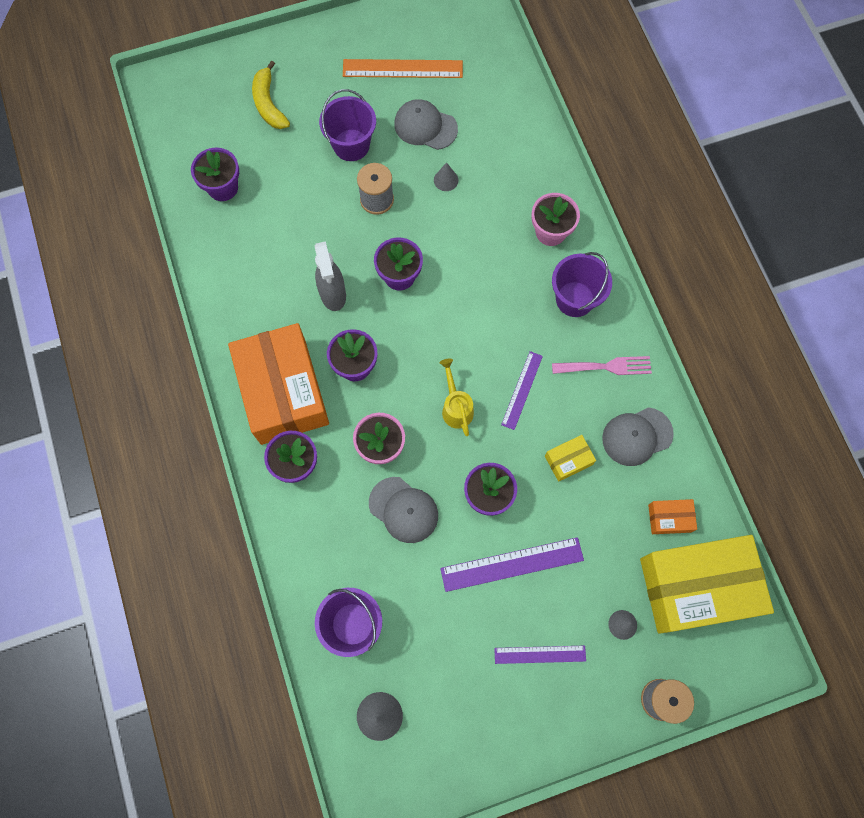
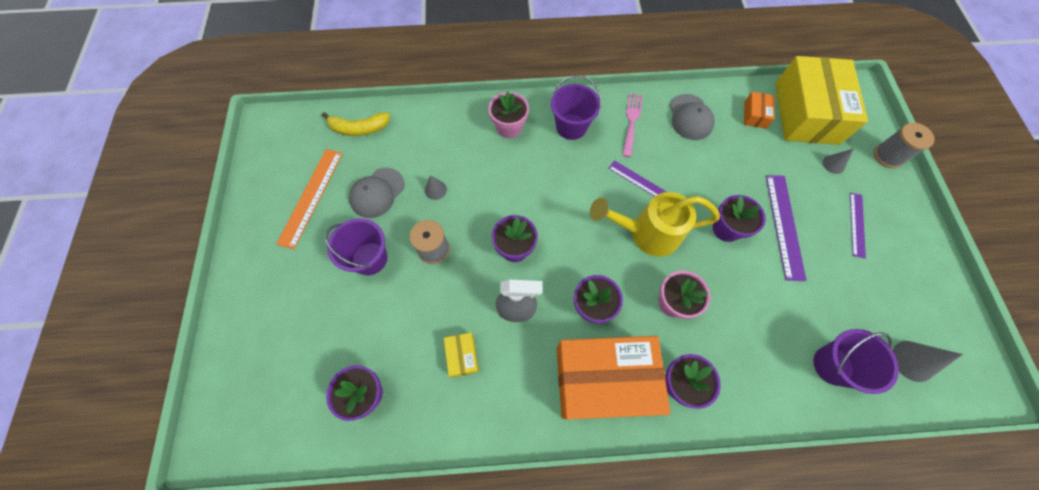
camera: 75 degrees left, 5 degrees down
(269, 104) = (291, 325): yellow banana -> yellow banana (359, 128)
(403, 510) = (732, 297): grey cap -> none
(456, 407) = (646, 233): yellow watering can -> yellow watering can, size x1.82
(568, 460) = (703, 165): yellow box -> yellow box (462, 356)

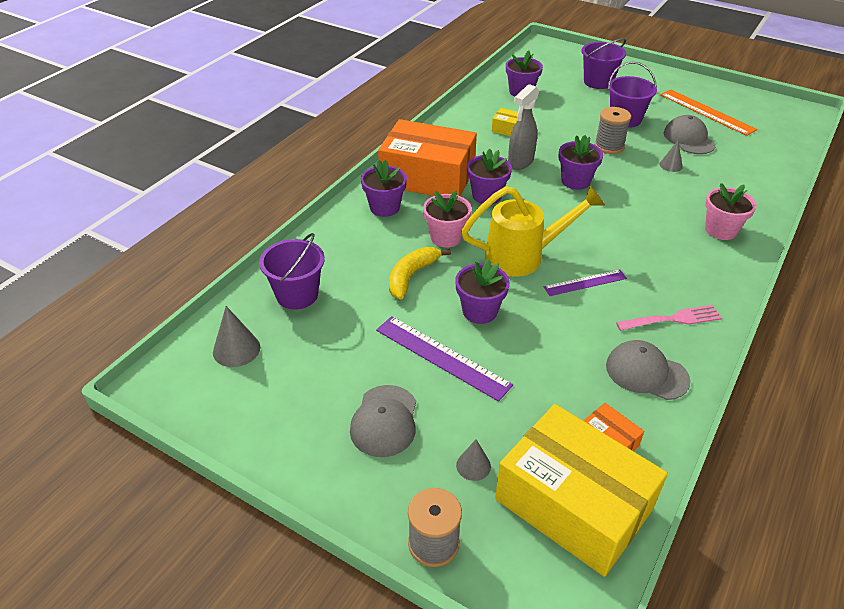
camera: 125 degrees right, 25 degrees down
(359, 128) = (773, 150): yellow banana -> yellow banana (411, 276)
(571, 126) = (695, 271): purple bucket -> purple bucket (598, 82)
(604, 379) = (427, 177): orange box -> orange box turned 75 degrees clockwise
(631, 121) = (673, 319): pink fork -> pink fork turned 60 degrees counterclockwise
(646, 233) = (524, 256): yellow watering can -> yellow watering can turned 45 degrees clockwise
(857, 224) = (384, 421): purple ruler -> grey cap

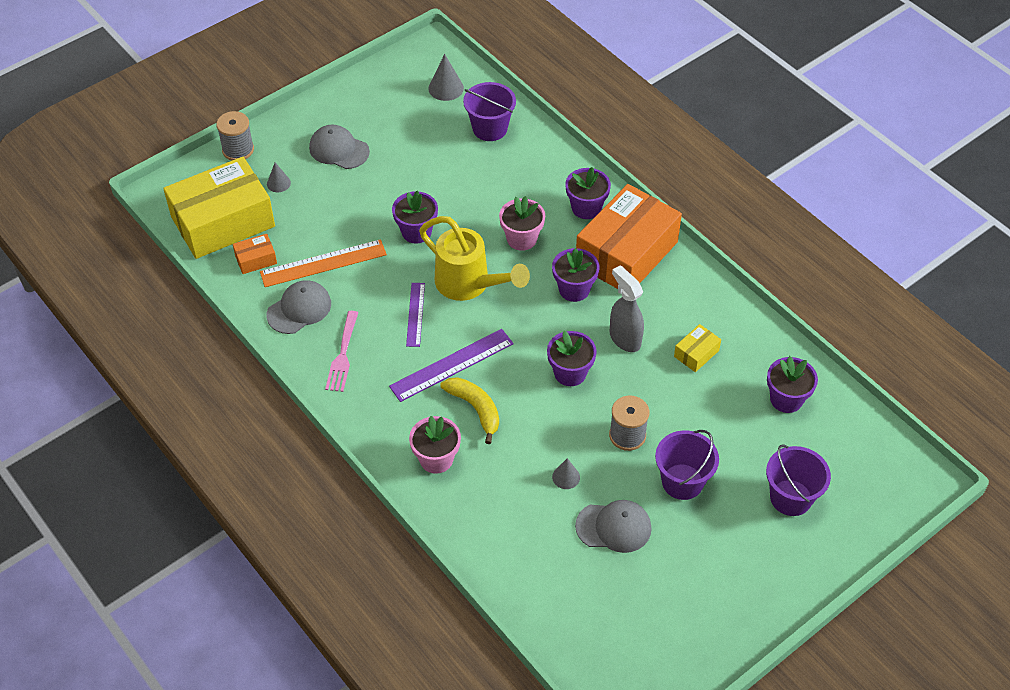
camera: 110 degrees right, 10 degrees up
(411, 276) = (479, 201): yellow banana -> yellow banana (475, 409)
(442, 357) = (380, 195): purple ruler -> purple ruler (451, 365)
(524, 256) = (470, 285): yellow watering can -> yellow watering can turned 60 degrees counterclockwise
(707, 112) = (671, 586): orange ruler -> orange ruler (323, 263)

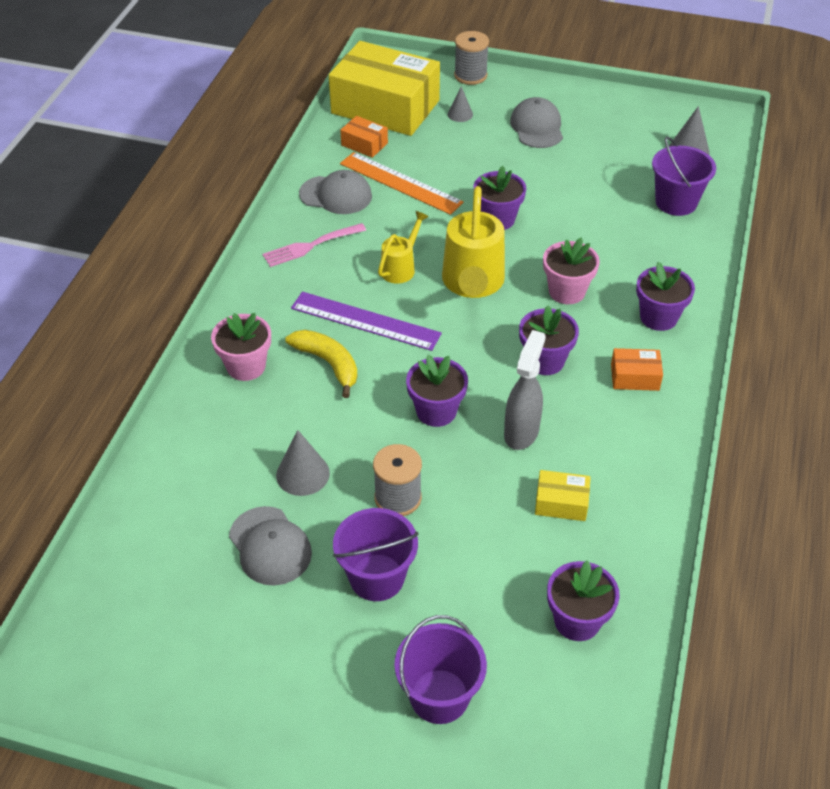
camera: 55 degrees right, 5 degrees down
(415, 314) = (401, 267): purple ruler -> yellow watering can
(475, 409) = (328, 364): yellow banana -> yellow banana turned 60 degrees counterclockwise
(566, 477) = (302, 474): grey cone -> grey cone, size x1.56
(626, 253) = (634, 377): orange box -> orange box, size x0.41

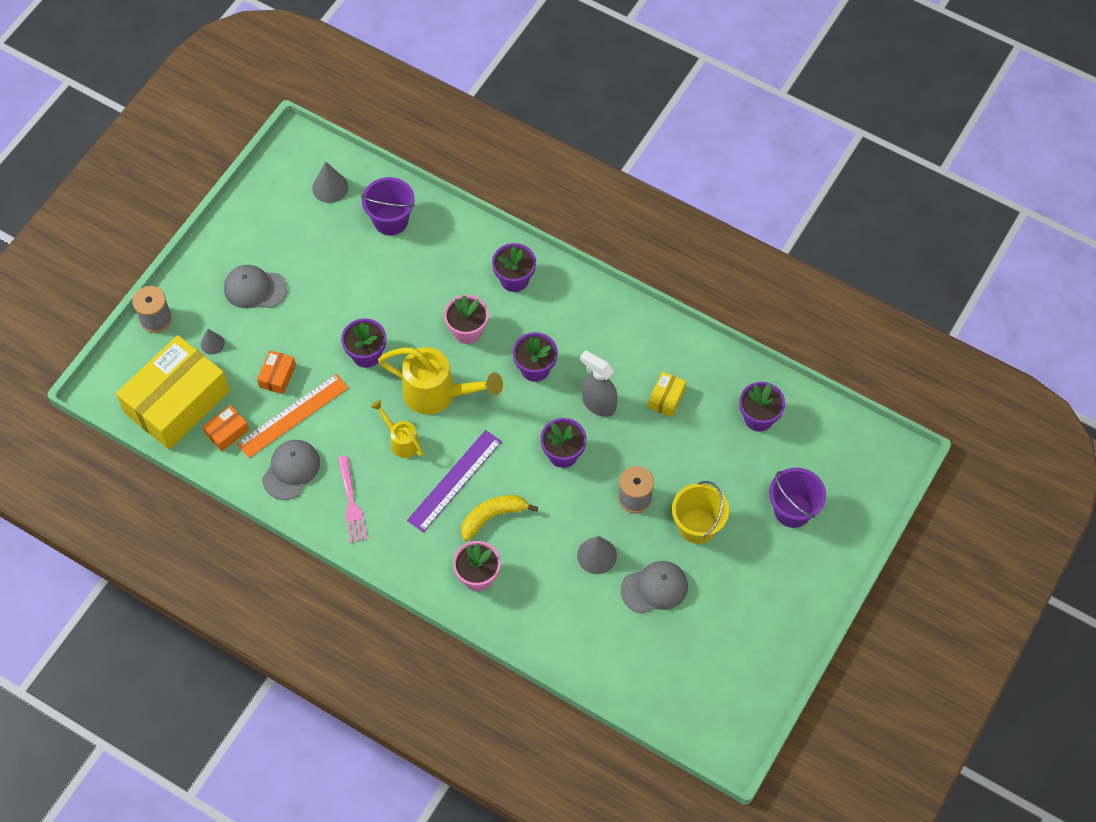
camera: 75 degrees left, 15 degrees up
(377, 577) = (697, 526): purple bucket -> yellow bucket
(634, 377) = (568, 315): orange box -> orange box (277, 376)

